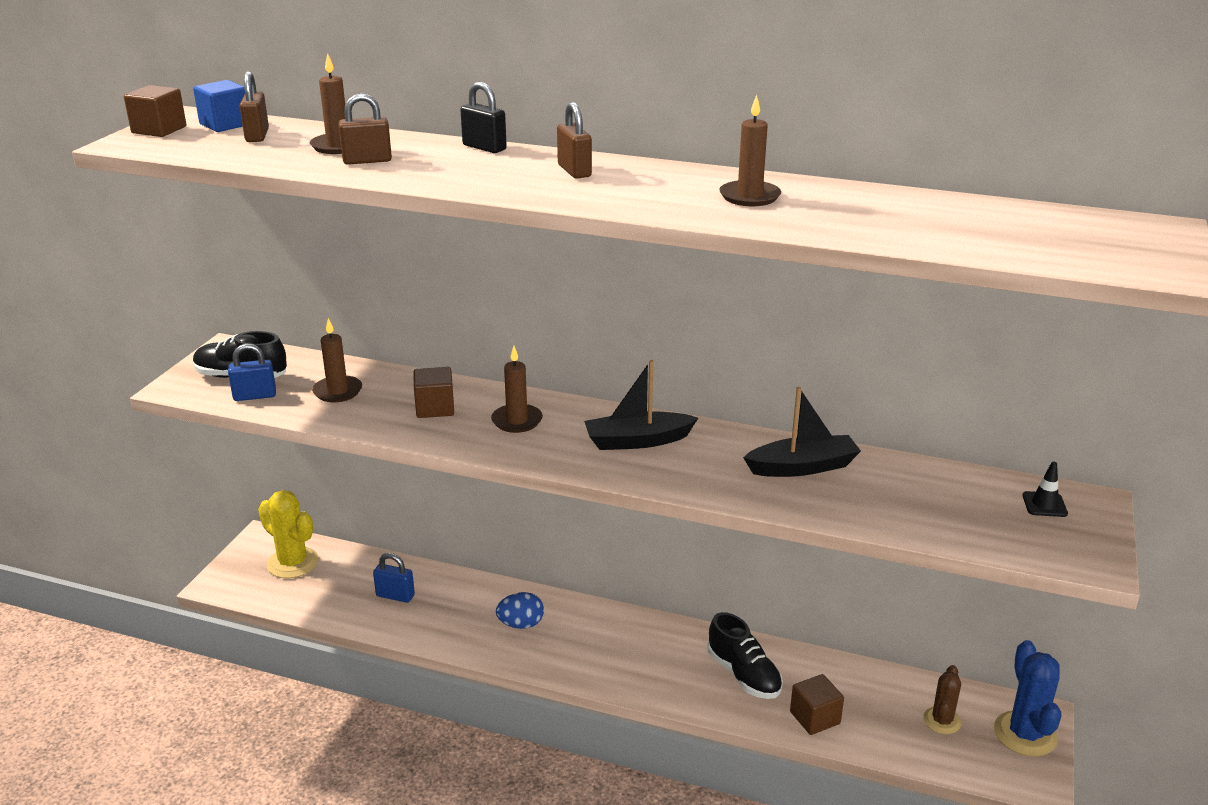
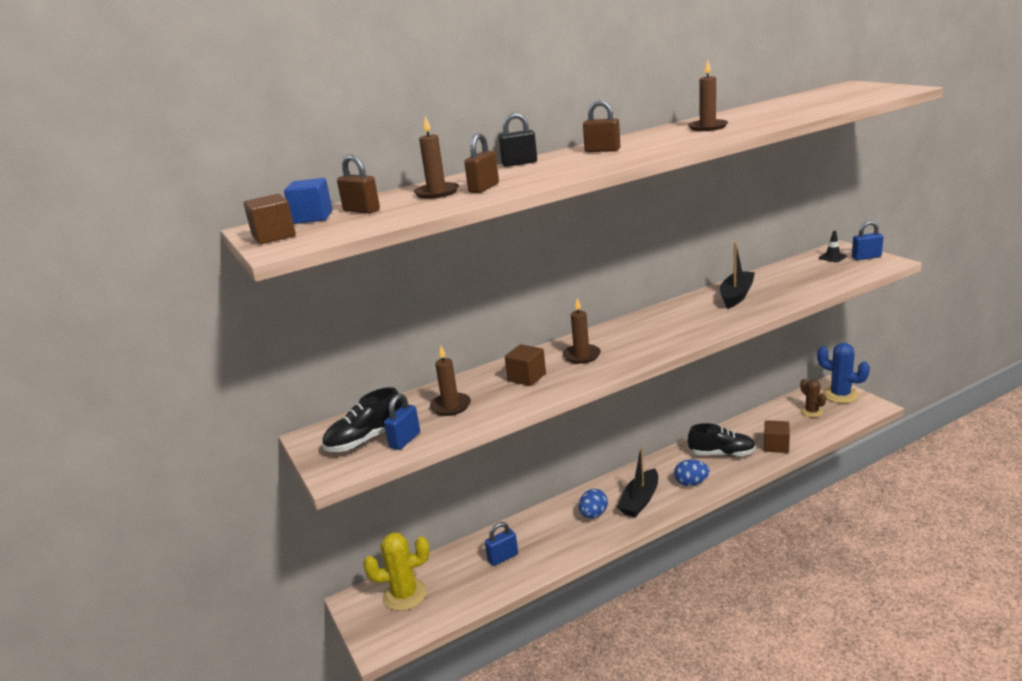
camera: 45 degrees left, 5 degrees down
(637, 441) = (654, 328): black boat -> black boat (640, 500)
(654, 674) = (691, 483): none -> blue egg
(1085, 535) = (866, 257): none -> blue padlock

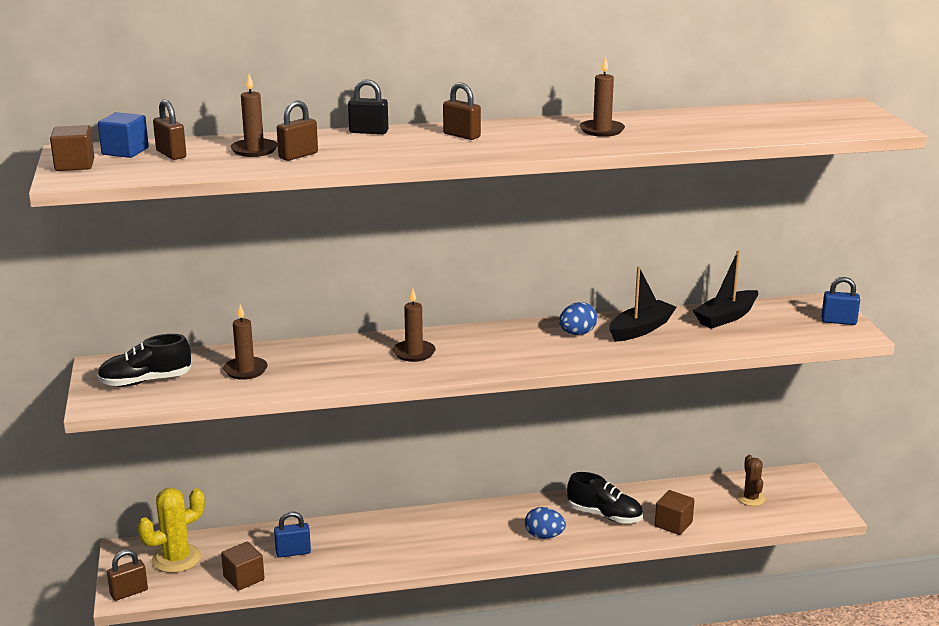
camera: 15 degrees right, 0 degrees up
(381, 641) = (129, 592): none -> brown padlock
(405, 440) = (178, 391): blue padlock -> none
(405, 595) = (176, 559): yellow cactus -> yellow cactus turned 45 degrees counterclockwise
(527, 377) = (340, 361): brown cube -> brown cube (244, 578)
(593, 515) = (415, 538): blue egg -> blue egg (577, 333)
(640, 500) = (474, 538): black boat -> black boat (726, 317)
(832, 257) = (801, 311): black traffic cone -> none
(840, 395) = (804, 489): blue cactus -> none

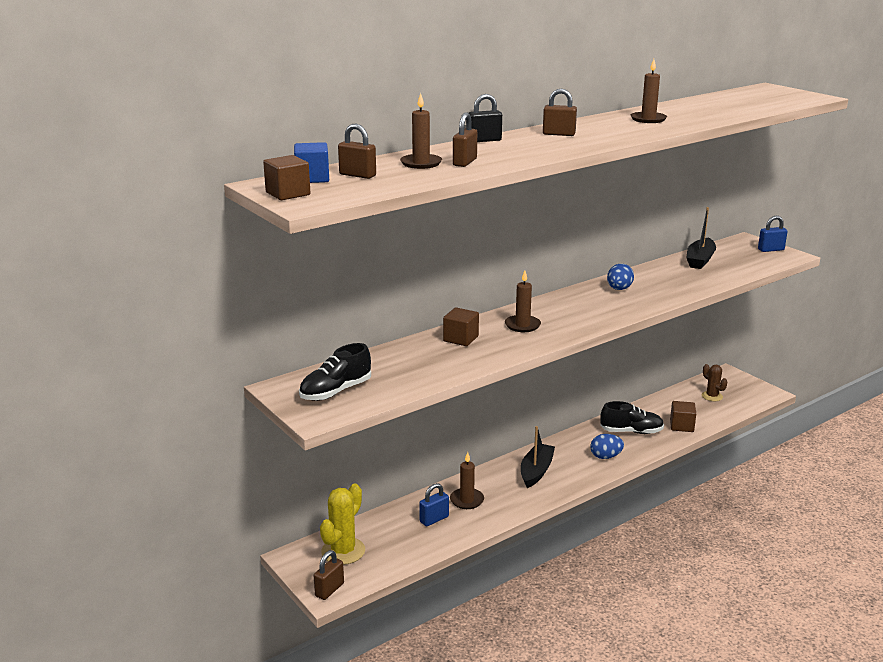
camera: 25 degrees left, 0 degrees up
(244, 578) = (415, 550): brown cube -> brown cube (460, 339)
(245, 370) = (409, 365): brown candle -> brown candle (467, 500)
(641, 329) = (657, 278): black boat -> black boat (536, 471)

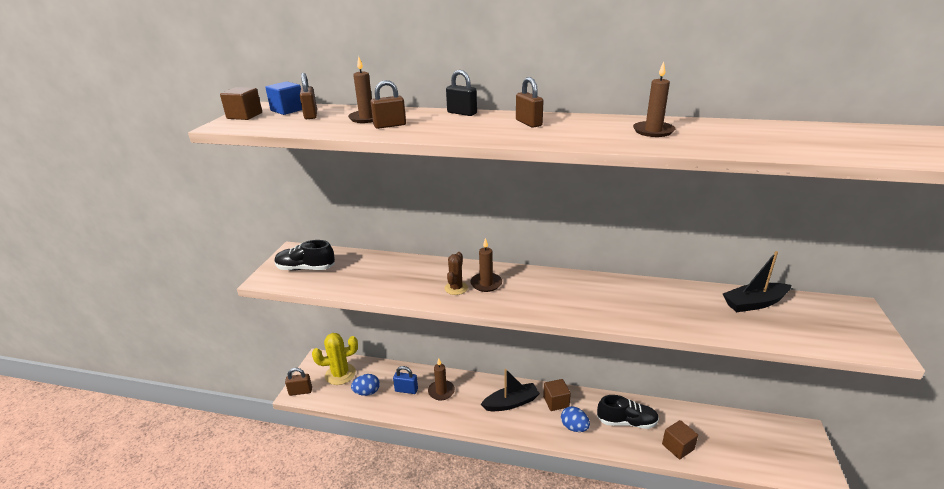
camera: 50 degrees right, 5 degrees up
(460, 339) = (431, 272): brown cube -> brown cube (556, 402)
(619, 289) = (618, 292): blue egg -> blue egg (367, 392)
(631, 431) = (626, 422): black shoe -> black shoe turned 45 degrees counterclockwise
(712, 396) = (751, 441): brown cactus -> brown cactus (456, 288)
(771, 250) = (866, 331): blue padlock -> none

